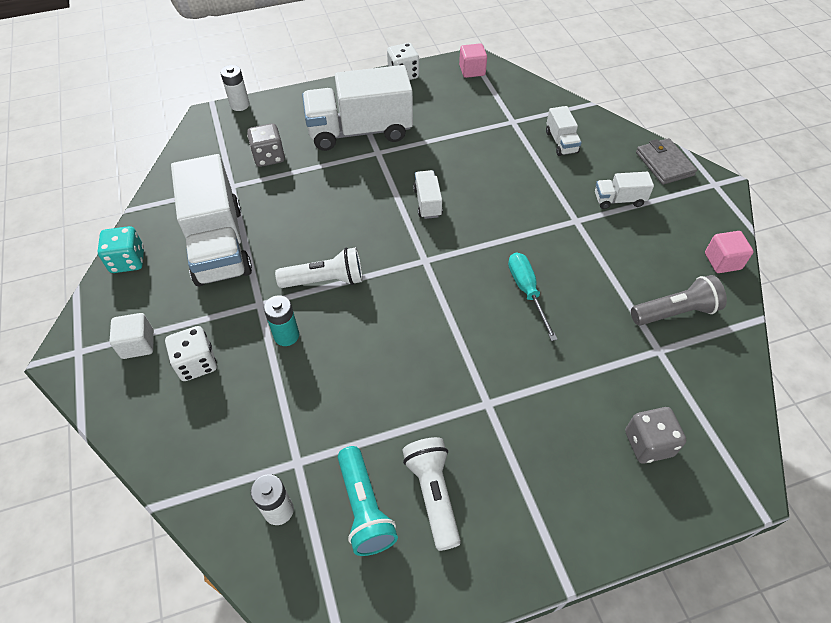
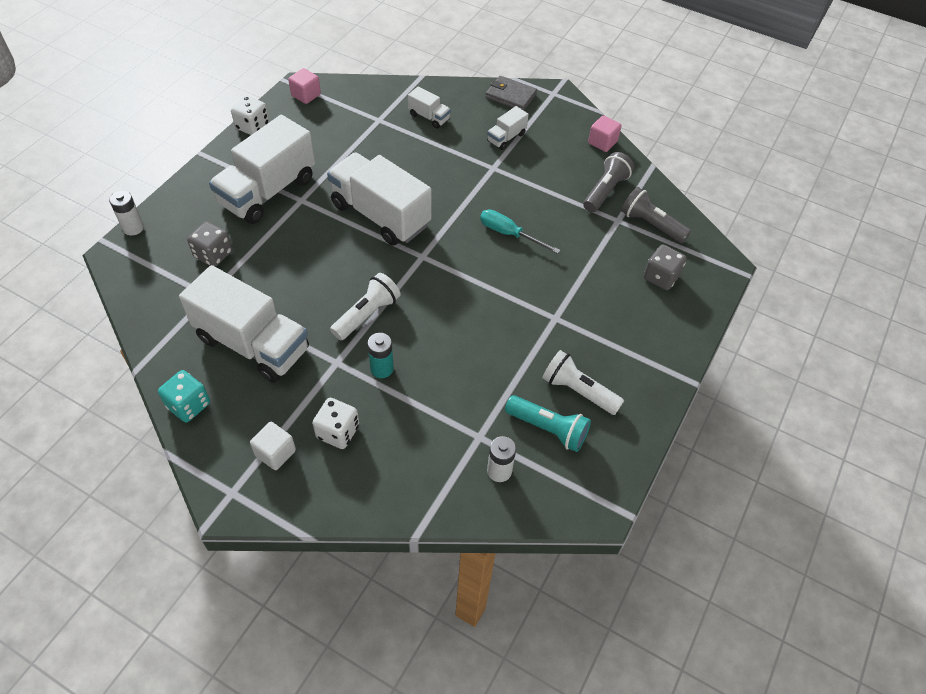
camera: 45 degrees left, 0 degrees up
(427, 202) = (380, 215): white truck -> white truck, size x2.23
(694, 379) = (651, 224): none -> grey flashlight

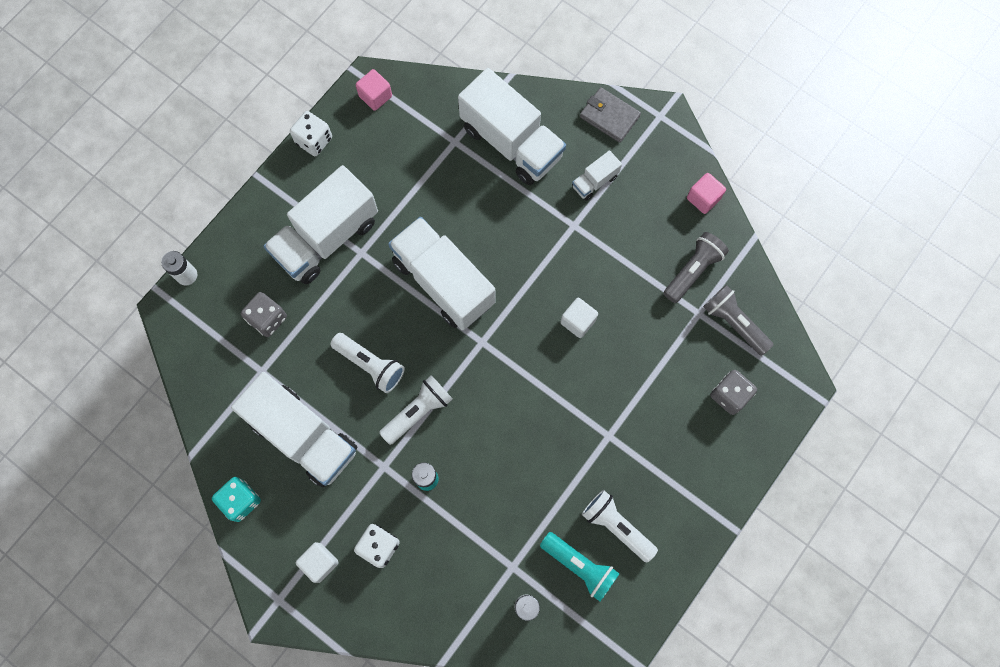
camera: 10 degrees right, 20 degrees up
(316, 282) = (370, 365): none -> white flashlight
(429, 117) = (511, 142): white truck -> white truck, size x2.23
(509, 234) = (578, 321): turquoise screwdriver -> white cube

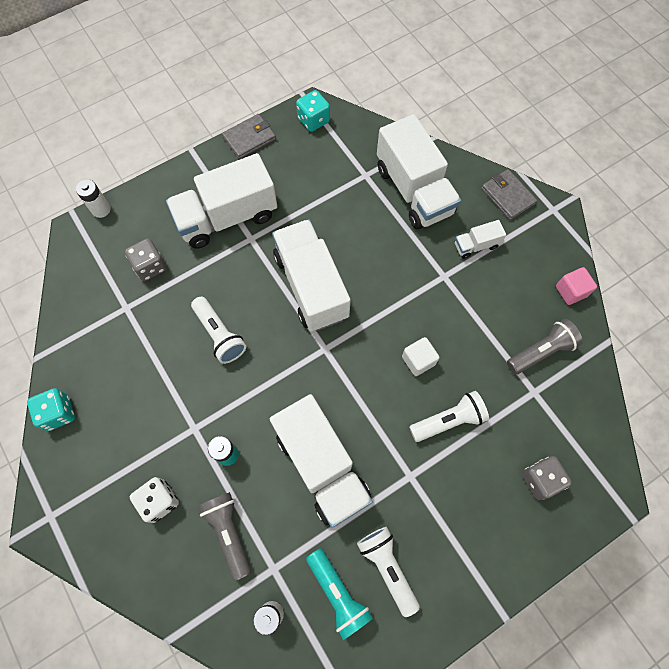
camera: 20 degrees right, 5 degrees down
(303, 436) = (136, 376): white truck -> white truck (321, 466)
(314, 140) = (249, 138): white dice -> grey wallet
(320, 562) = (101, 496): white cube -> none
(375, 96) = (313, 120): pink cube -> turquoise dice
(418, 412) = (244, 390): white flashlight -> white flashlight (449, 420)
(734, 323) = (565, 412): grey flashlight -> grey flashlight (229, 532)

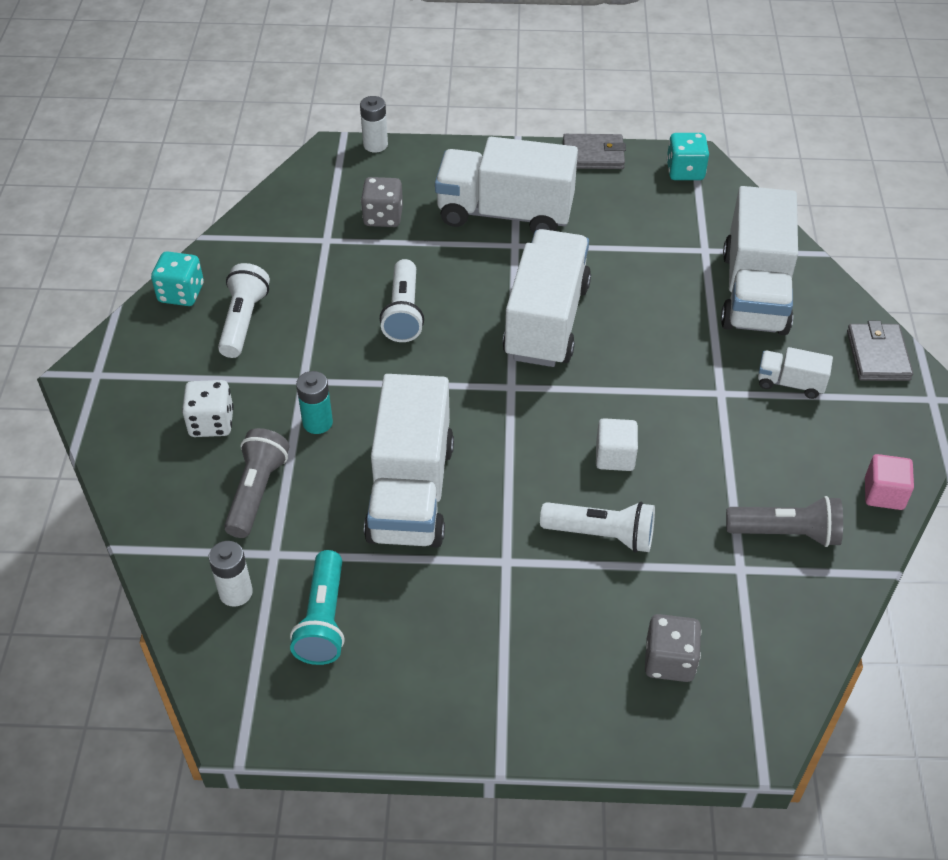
camera: 35 degrees right, 20 degrees down
(387, 567) = (402, 631): white flashlight -> white flashlight (243, 321)

